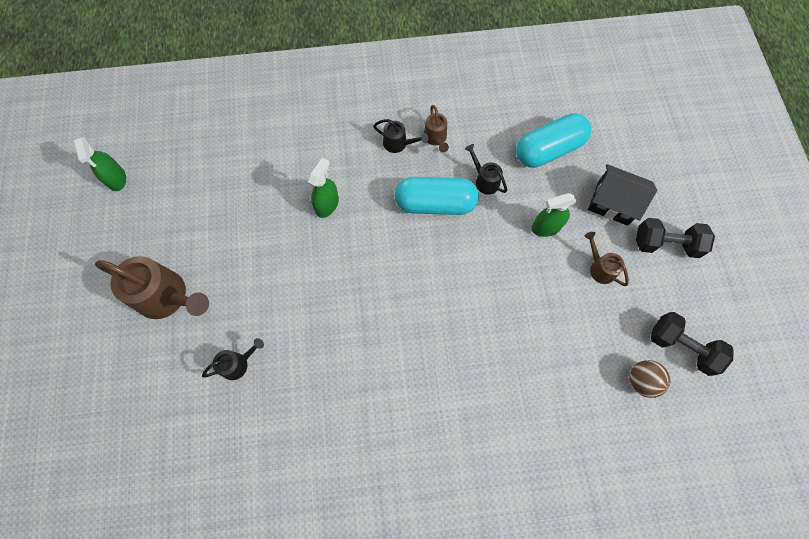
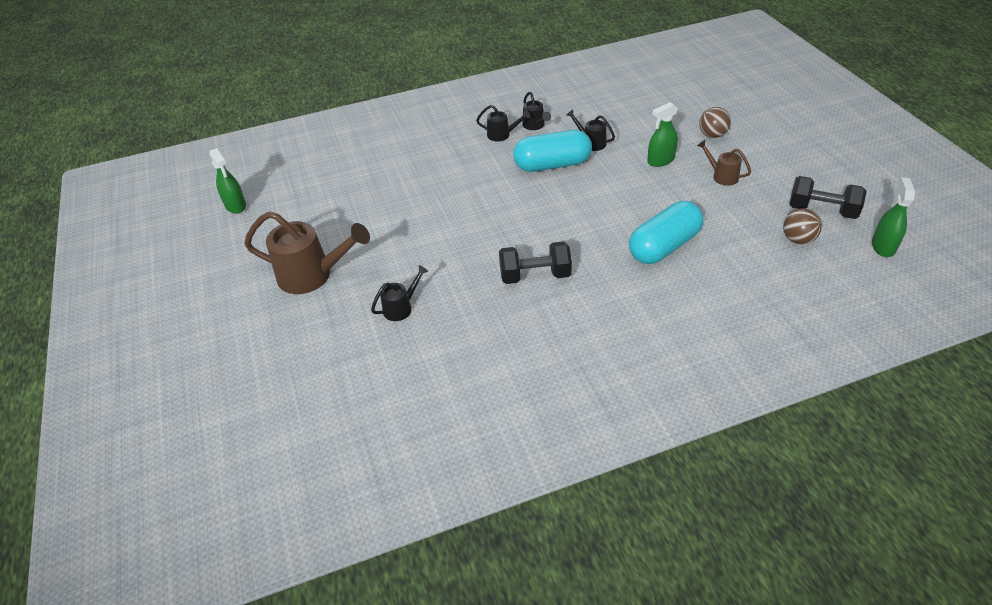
camera: 10 degrees left, 25 degrees down
(327, 205) = (450, 184): green spray bottle -> green spray bottle (883, 246)
(436, 138) = (535, 126): brown watering can -> black watering can
(548, 149) = (639, 114): turquoise capsule -> turquoise capsule (664, 246)
(612, 203) = (712, 135): black house -> brown ball
(665, 244) = (772, 151): black dumbbell -> black dumbbell (535, 275)

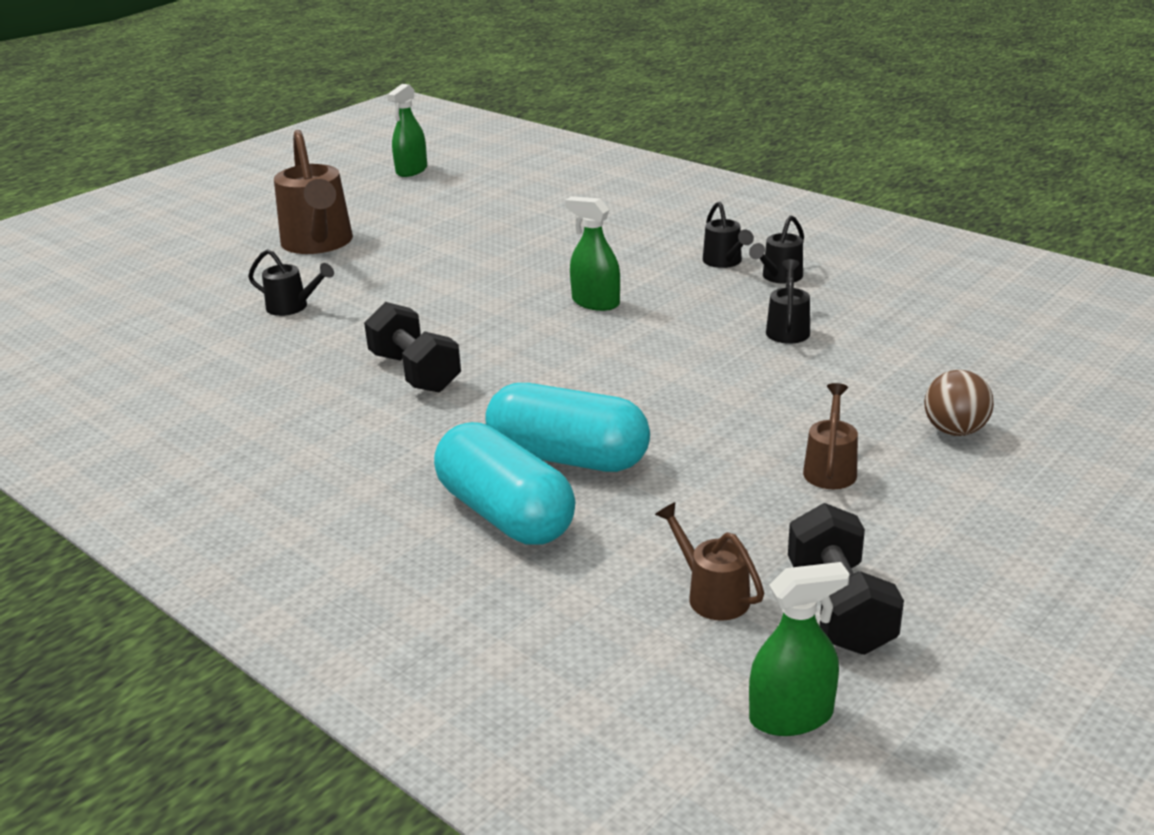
camera: 60 degrees right, 15 degrees down
(552, 165) = (691, 316): turquoise capsule -> turquoise capsule (505, 514)
(660, 160) = (809, 399): green spray bottle -> green spray bottle (595, 302)
(798, 239) = (711, 594): brown ball -> brown watering can

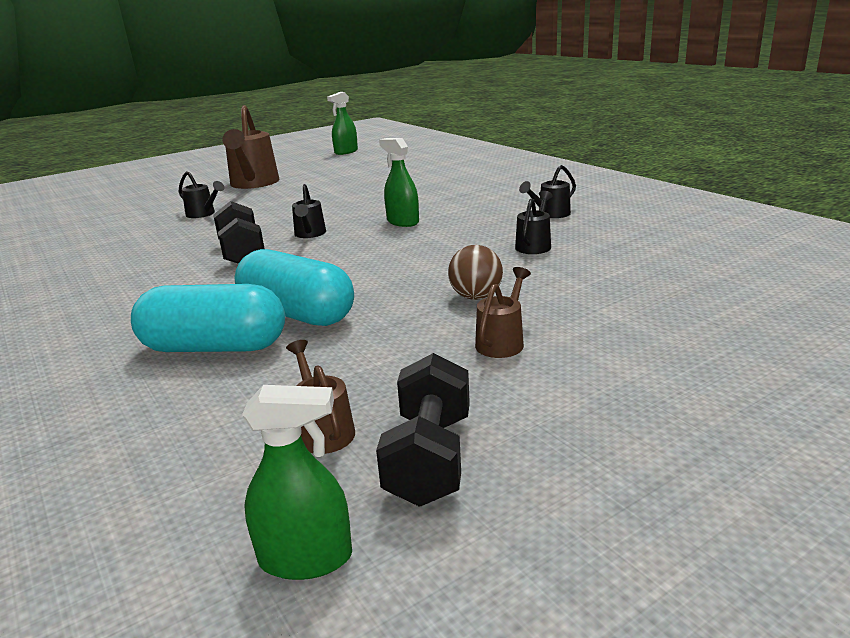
camera: 15 degrees right, 5 degrees down
(505, 514) = (215, 347): turquoise capsule -> turquoise capsule turned 60 degrees counterclockwise
(725, 262) = (515, 204): black watering can -> black watering can (309, 234)
(954, 431) = (634, 324): brown ball -> brown ball (476, 297)

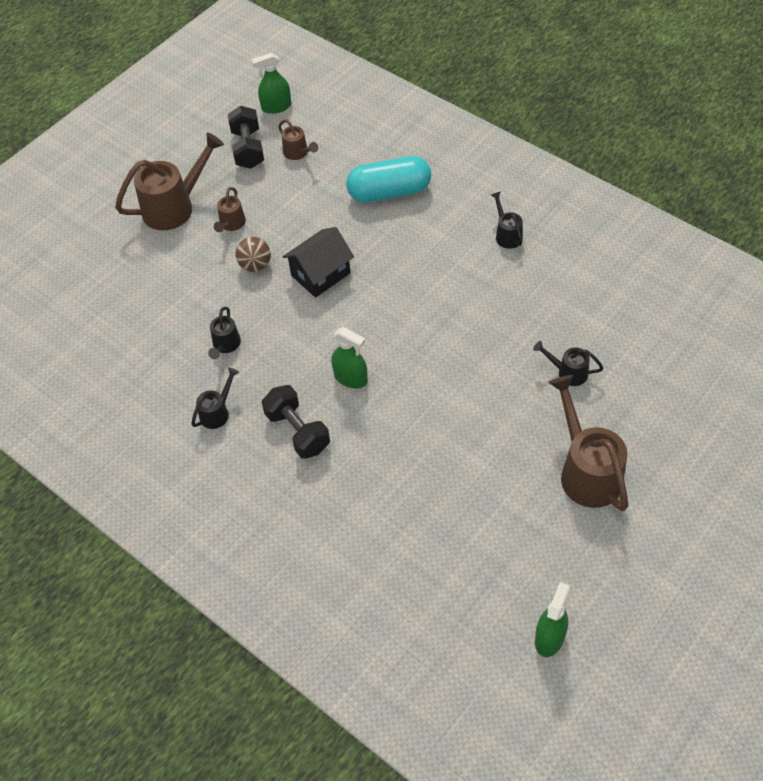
camera: 165 degrees right, 30 degrees up
(242, 253) = (459, 298): black dumbbell -> black dumbbell (297, 431)
(297, 314) = (361, 229): turquoise capsule -> none
(309, 234) = (424, 340): black watering can -> black watering can (507, 234)
(388, 282) = (320, 274): none -> black house
(611, 378) = (175, 207): none -> brown watering can

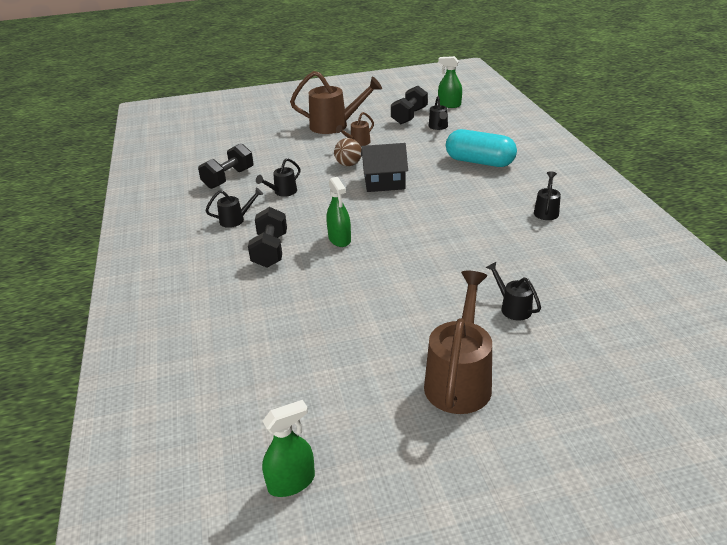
camera: 35 degrees right, 20 degrees down
(140, 357) = (228, 178): none -> black dumbbell
(298, 153) = (438, 127): brown watering can -> black watering can

